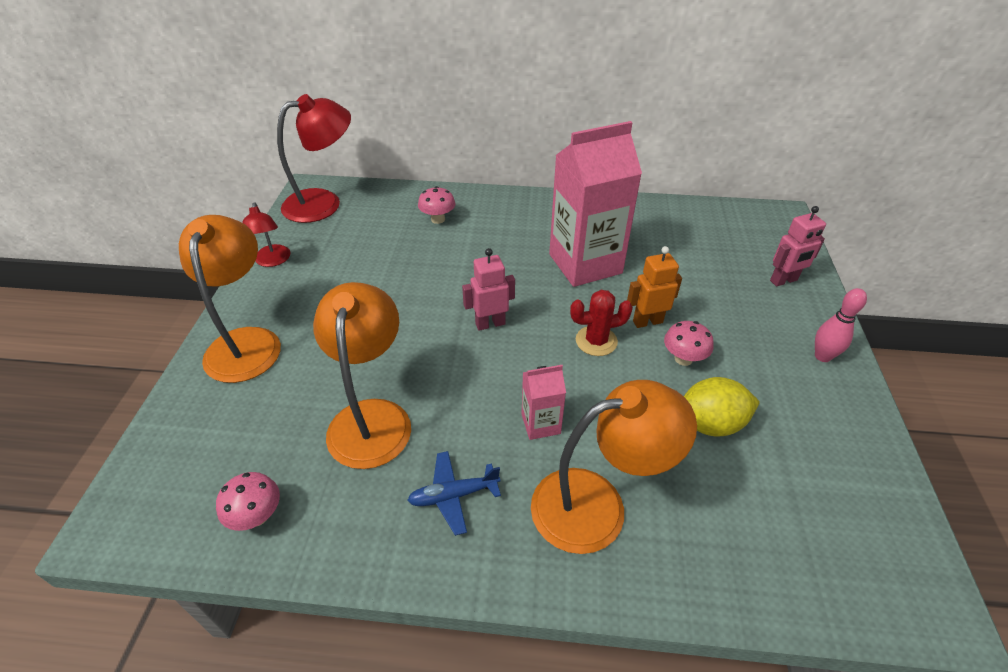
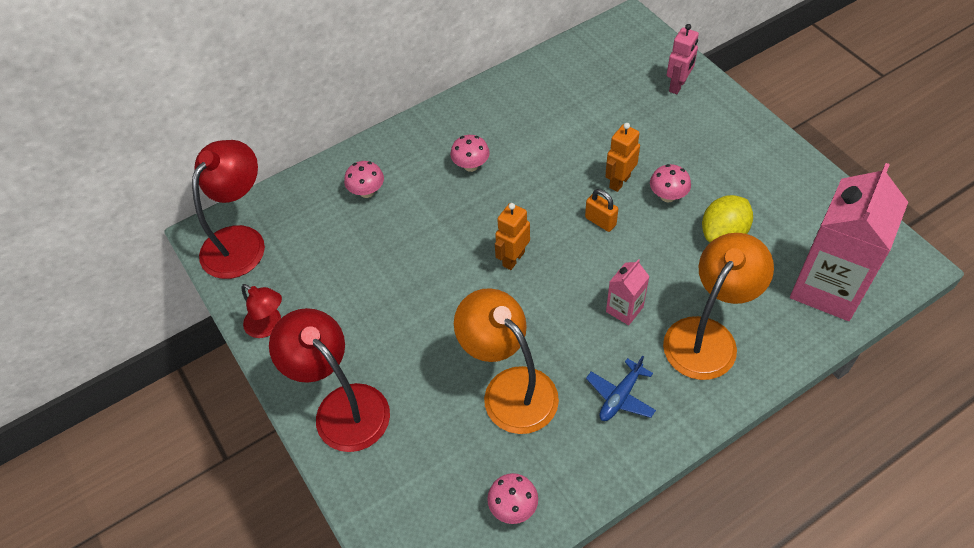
camera: 35 degrees left, 10 degrees up
(246, 342) = (342, 406): orange lamp -> red lamp
(490, 323) = (513, 259): pink robot -> orange robot
(532, 243) = (471, 166): none -> pink mushroom
(585, 264) = (530, 159): pink carton -> pink carton (828, 287)
(596, 341) = (600, 221): red cactus -> orange padlock
(822, 356) = (747, 136): pink bowling pin -> none

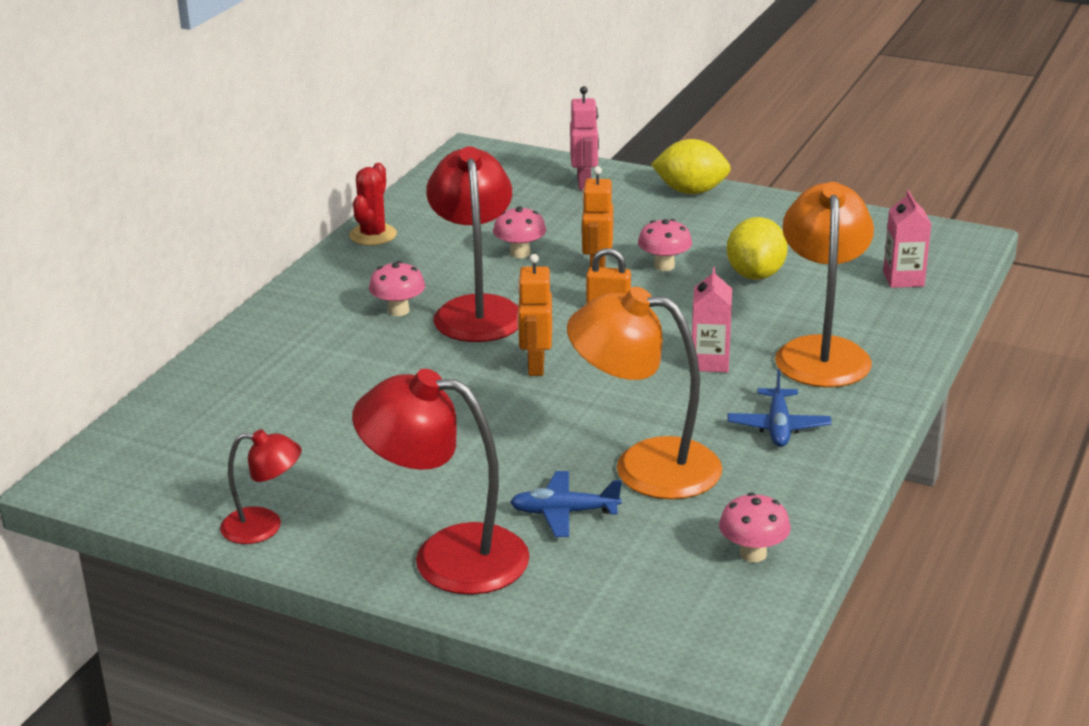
camera: 35 degrees left, 25 degrees down
(240, 241) = (136, 468): red lamp -> red lamp (476, 310)
(367, 192) = (279, 371): pink mushroom -> pink mushroom (520, 253)
(432, 405) = (564, 512): none -> blue plane
(507, 84) = (373, 235): none -> red cactus
(745, 124) = (691, 191): none -> yellow lemon
(828, 287) = (903, 279): pink carton -> pink carton, size x0.45

